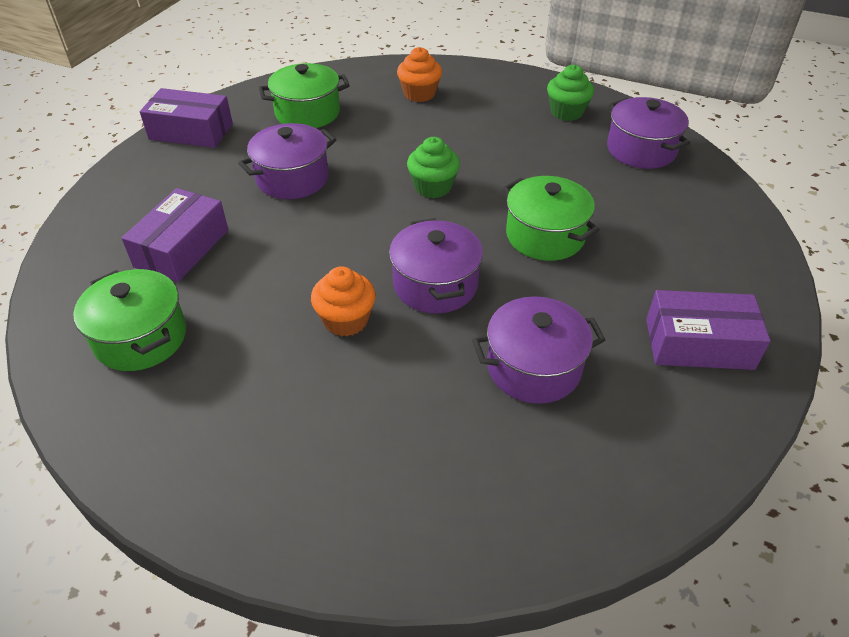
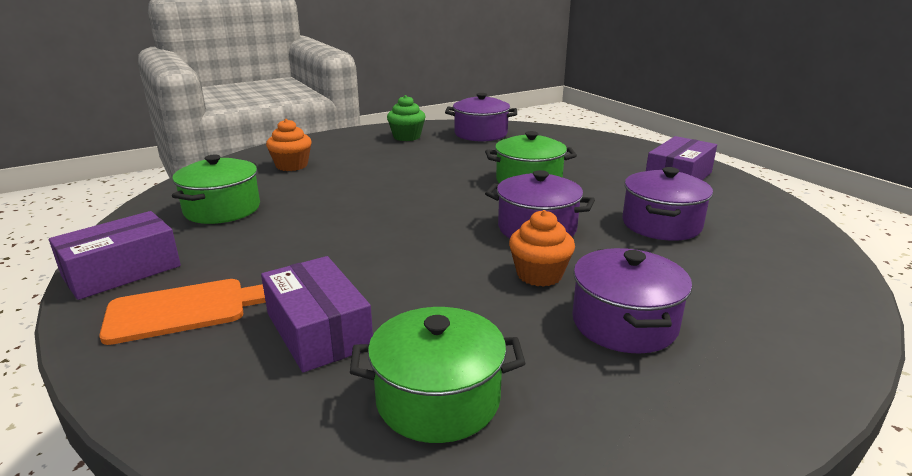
camera: 55 degrees left, 20 degrees down
(166, 183) = (185, 310): none -> orange cutting board
(292, 178) = (307, 243): purple pot -> purple pot (624, 323)
(433, 187) = (418, 195): green cupcake -> none

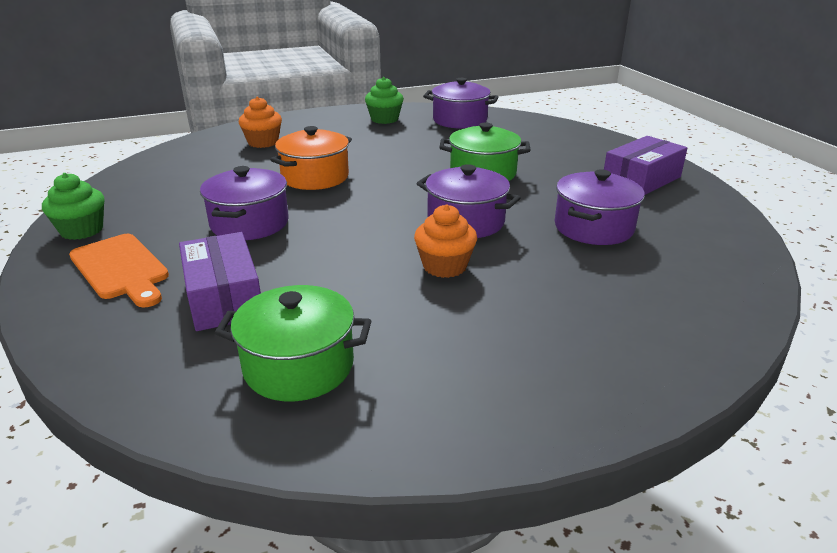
camera: 10 degrees right, 5 degrees up
(122, 271) = (82, 230): purple box -> green cupcake
(185, 310) = (121, 269): orange cutting board -> orange cutting board turned 60 degrees clockwise
(222, 209) = (185, 181): green pot -> none
(362, 196) = (315, 177): none -> orange pot
(624, 323) = (501, 319): purple pot -> purple pot (249, 223)

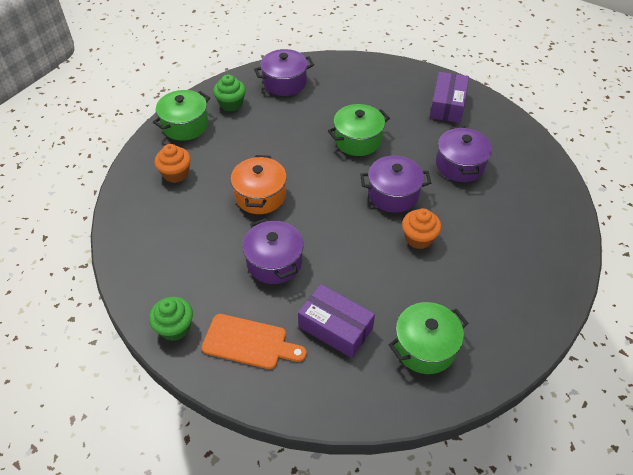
camera: 35 degrees left, 20 degrees up
(321, 120) = (185, 125): none -> green pot

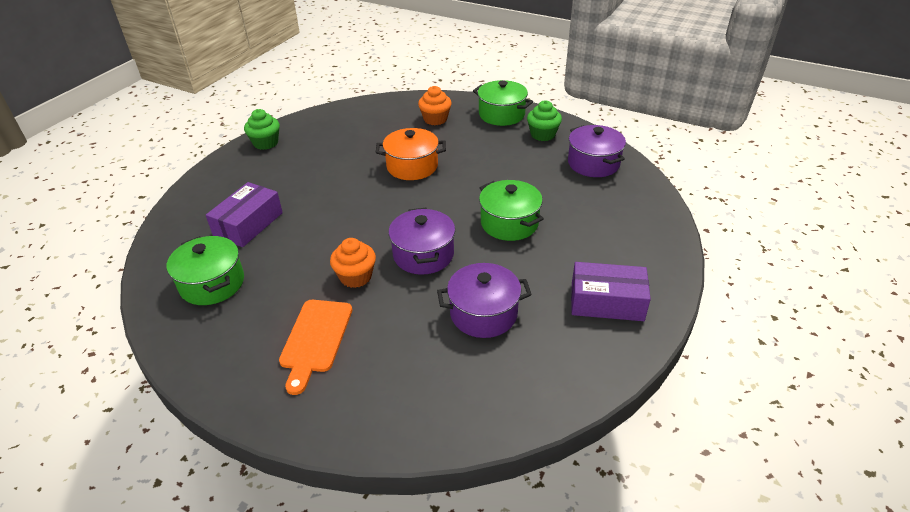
camera: 85 degrees right, 10 degrees down
(249, 342) = (243, 179): orange cutting board -> orange cutting board (315, 339)
(274, 262) = (328, 183): purple pot -> none

